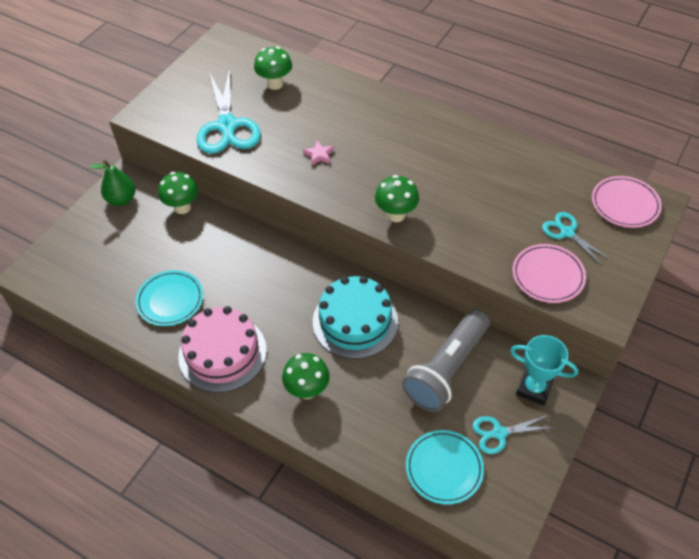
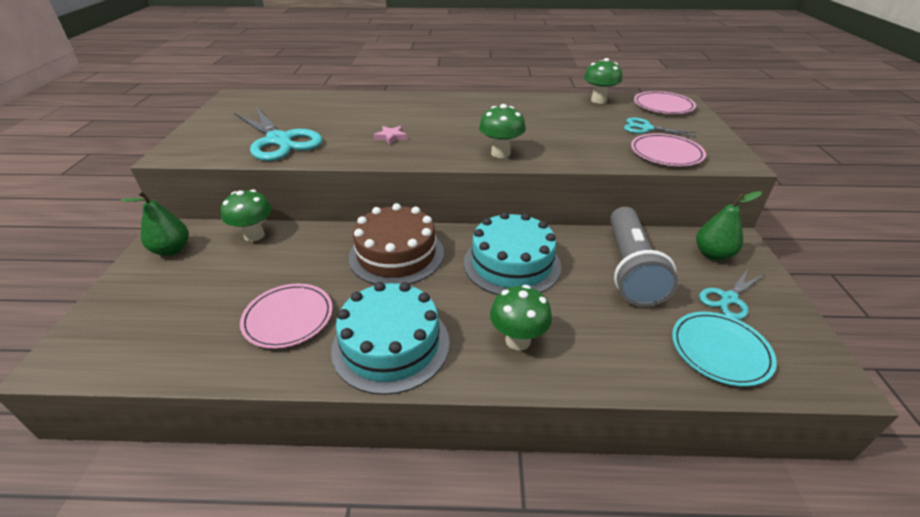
camera: 30 degrees left, 15 degrees down
(170, 300) = (288, 318): turquoise plate -> pink plate
(222, 353) = (391, 345): pink cake -> turquoise cake
(274, 273) = (396, 254): none -> brown cake
(275, 84) = (309, 109): green mushroom -> green mushroom (598, 100)
(534, 388) = (713, 254): turquoise trophy -> green pear

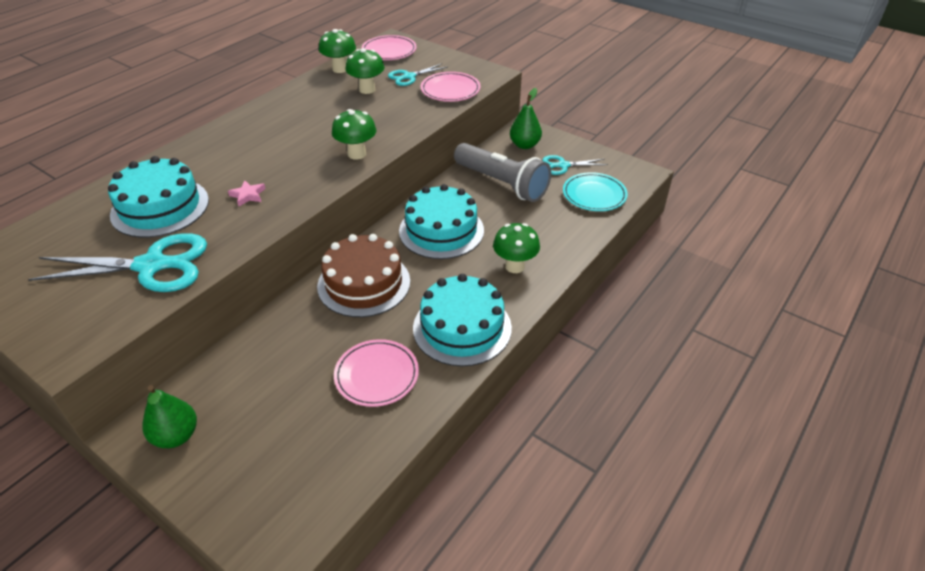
camera: 55 degrees left, 5 degrees up
(254, 235) = (226, 365): green mushroom -> green mushroom (367, 89)
(344, 117) = (160, 207): none -> turquoise cake
(728, 298) = (563, 165): turquoise scissors -> turquoise scissors turned 90 degrees clockwise

